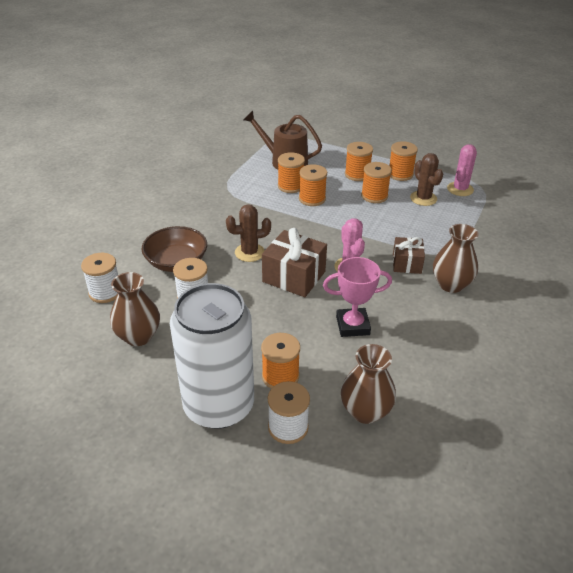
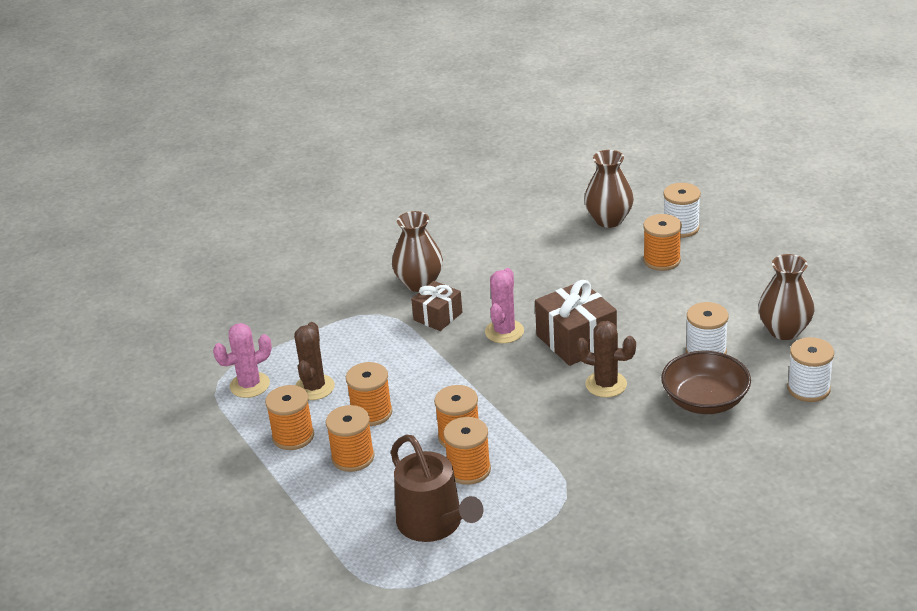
camera: 145 degrees left, 5 degrees down
(219, 405) = (731, 256): white can -> none
(352, 325) = (558, 278): pink trophy -> none

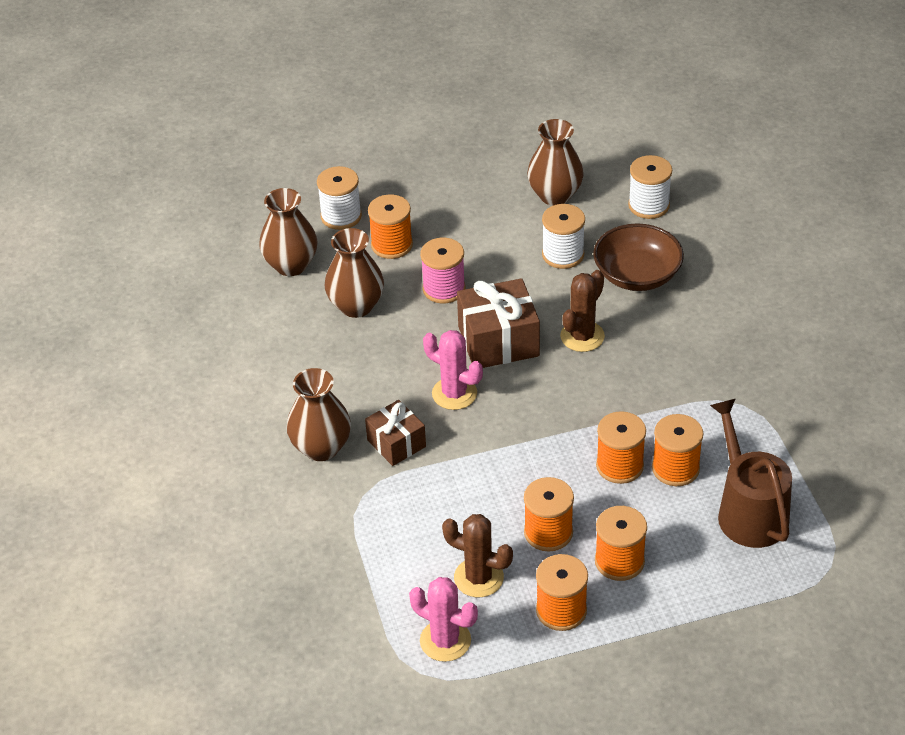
camera: 75 degrees left, 10 degrees up
(249, 385) = (445, 640): pink cactus -> pink cactus turned 45 degrees counterclockwise
(434, 524) = (749, 511): brown watering can -> brown watering can turned 90 degrees counterclockwise
(579, 261) = (356, 306): none -> brown vase
(624, 298) = (444, 289): none -> pink spool

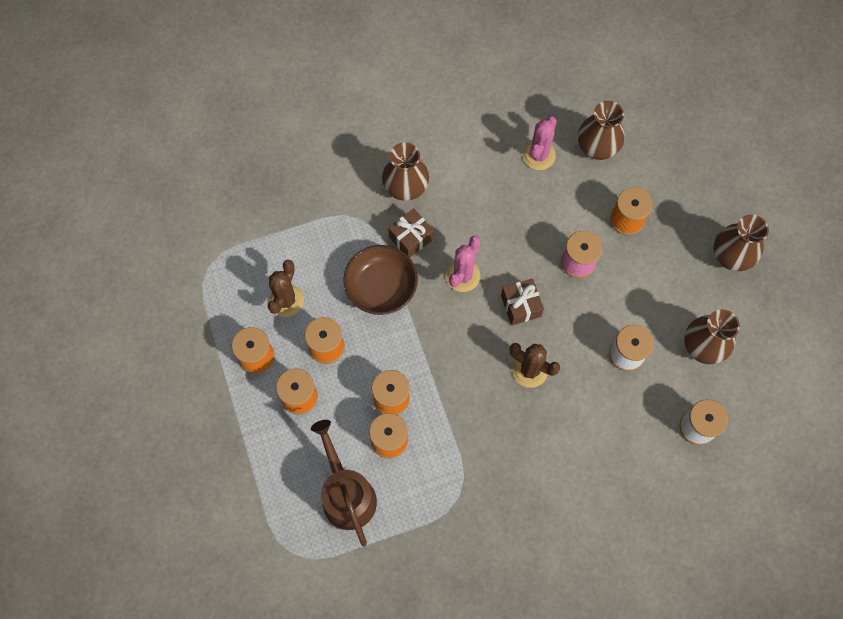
camera: 85 degrees right, 25 degrees up
(341, 216) = (658, 179): white spool -> none
(356, 306) = (554, 199): brown vase -> brown vase (731, 256)
(445, 640) = (233, 281): pink cactus -> pink cactus (538, 155)
(498, 341) = (521, 306): brown gift -> brown gift, size x0.62
(637, 275) = (606, 415): brown bowl -> brown bowl (381, 287)
(749, 511) = (346, 494): brown watering can -> brown watering can turned 90 degrees counterclockwise

